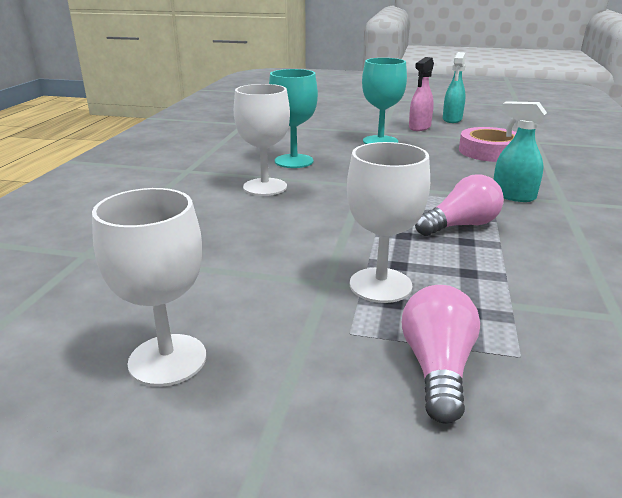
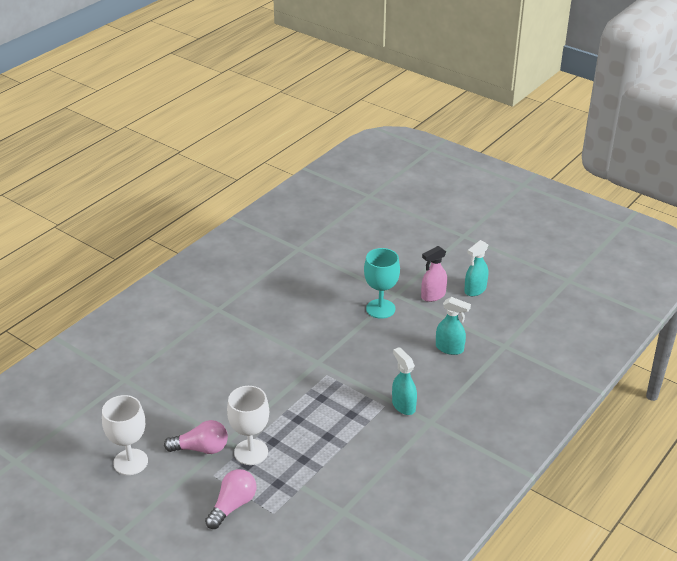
camera: 25 degrees right, 10 degrees up
(265, 187) = (254, 345): white goblet -> none
(294, 161) = (295, 318): turquoise goblet -> none
(460, 225) = (338, 422): pink light bulb -> pink light bulb (201, 448)
(489, 151) = (450, 348): pink tape -> turquoise spray bottle

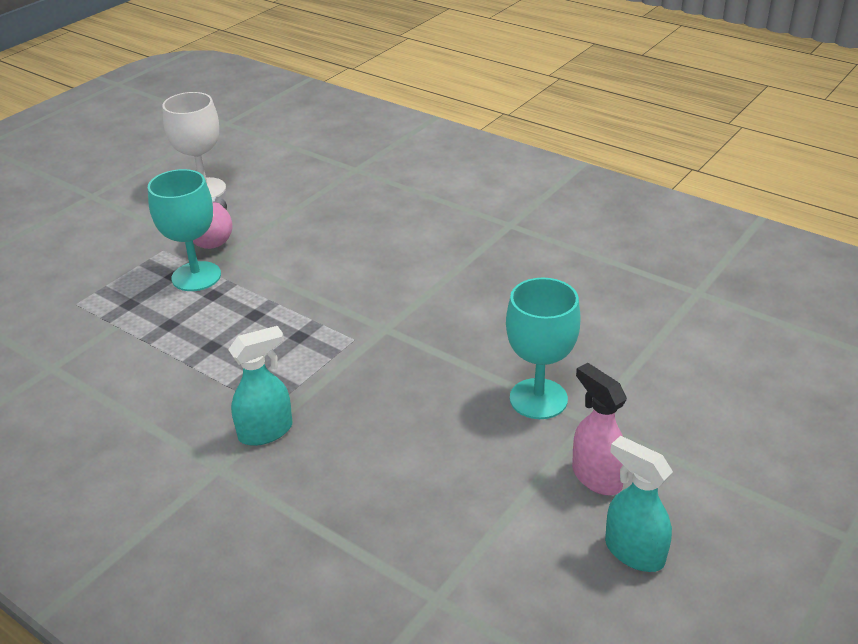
camera: 90 degrees right, 0 degrees up
(233, 505) = (102, 269): pink light bulb -> none
(251, 452) = (196, 276): white goblet -> turquoise goblet
(450, 348) = (424, 500): turquoise spray bottle -> none

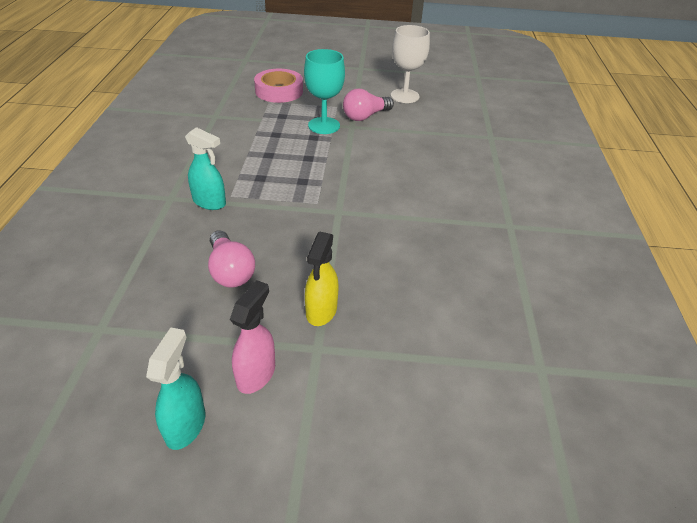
camera: 55 degrees right, 5 degrees up
(60, 285) = (279, 91): none -> pink tape
(420, 450) = (230, 271): none -> pink light bulb
(538, 399) = (321, 311): turquoise goblet -> yellow spray bottle

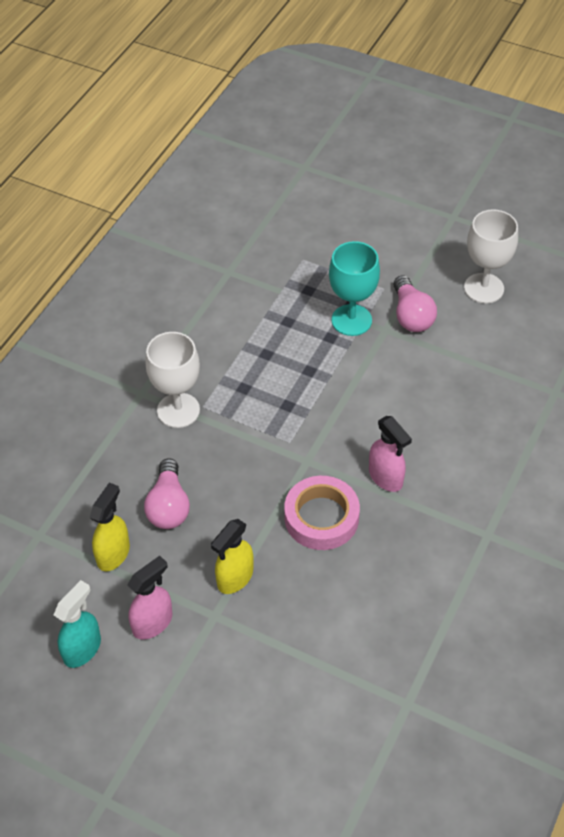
camera: 25 degrees right, 10 degrees up
(189, 323) = (113, 553): none -> yellow spray bottle
(209, 202) = (178, 410): turquoise spray bottle -> white goblet
(279, 91) = (323, 242): pink tape -> pink tape (321, 517)
(365, 116) = (411, 315): pink light bulb -> pink light bulb turned 90 degrees counterclockwise
(408, 208) = (386, 477): none -> pink spray bottle

